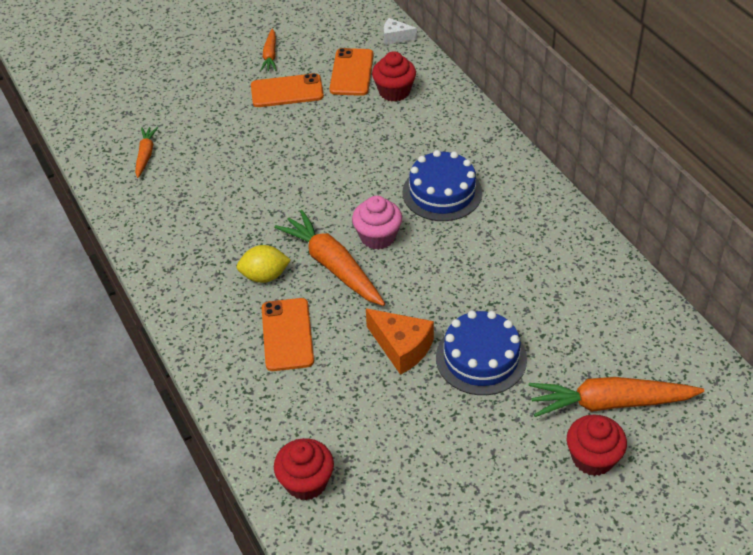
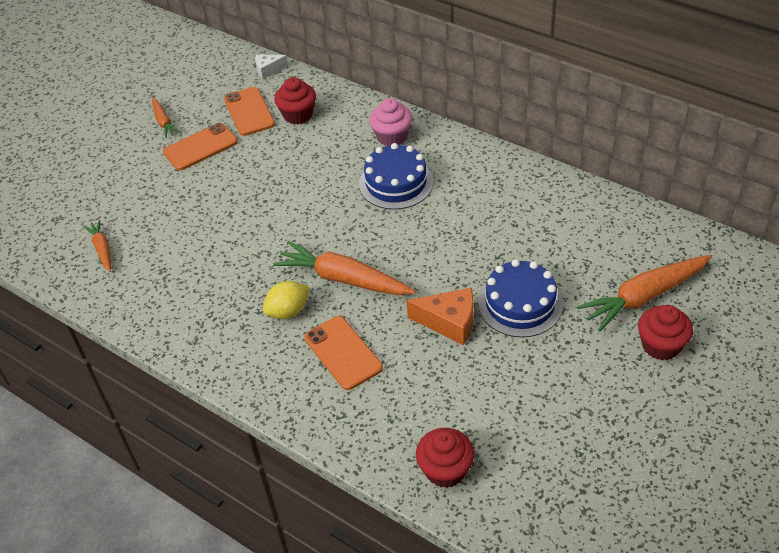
camera: 25 degrees left, 0 degrees up
(377, 237) = (366, 239): pink cupcake -> pink cupcake (392, 136)

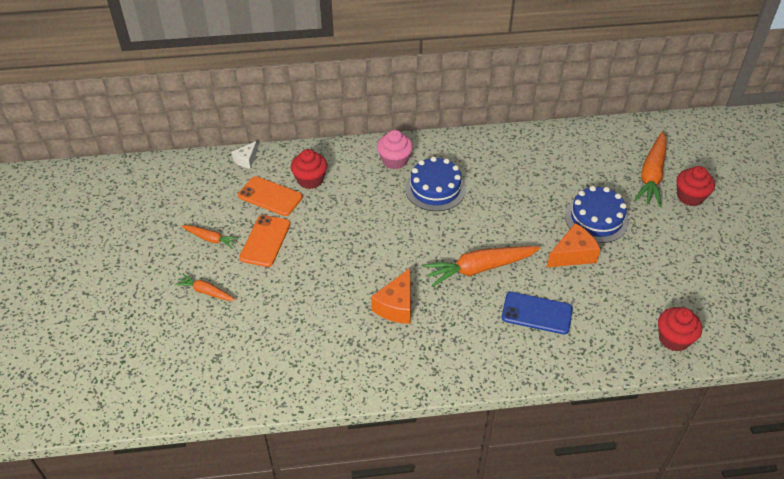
camera: 45 degrees left, 0 degrees up
(102, 249) = (284, 356): orange carrot -> orange carrot (206, 292)
(232, 265) = (396, 306): none -> orange cheese
(288, 311) = (471, 311): yellow lemon -> none
(343, 353) = (537, 313): orange phone -> blue phone

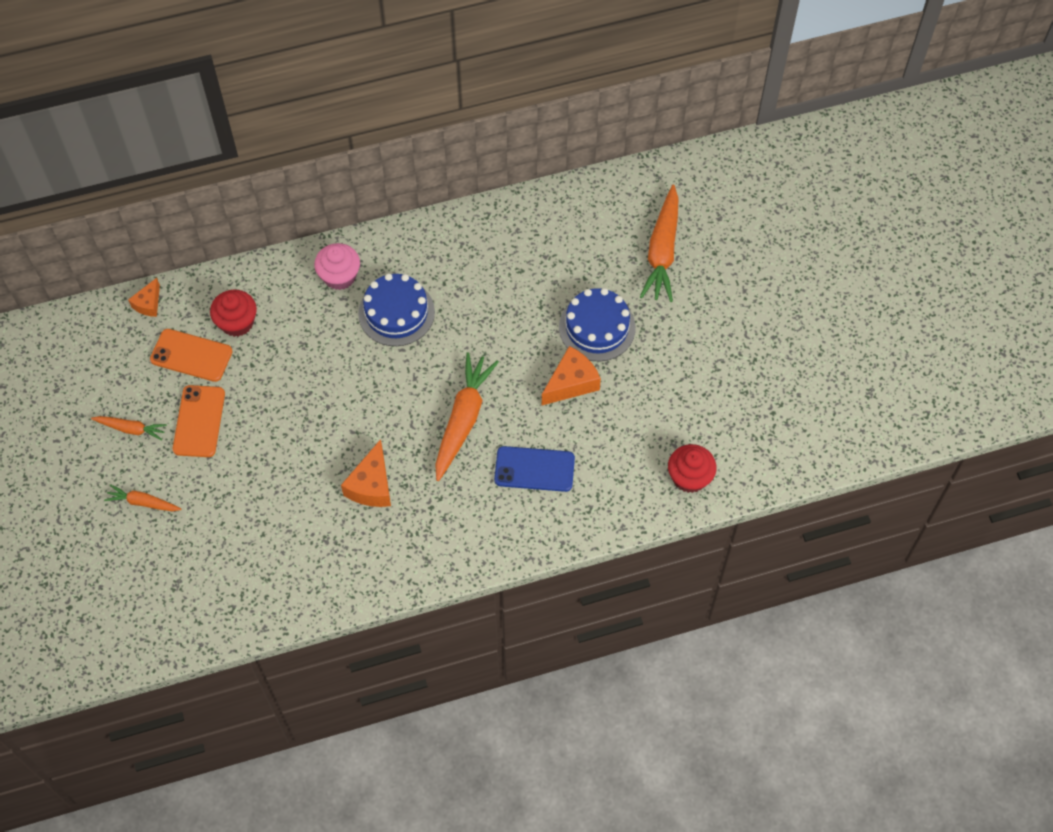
camera: 10 degrees left, 15 degrees up
(246, 160) = (148, 304): white cheese -> orange cheese
(479, 268) = (463, 419): orange carrot -> orange carrot turned 135 degrees clockwise
(690, 197) = (709, 277): red cupcake -> none

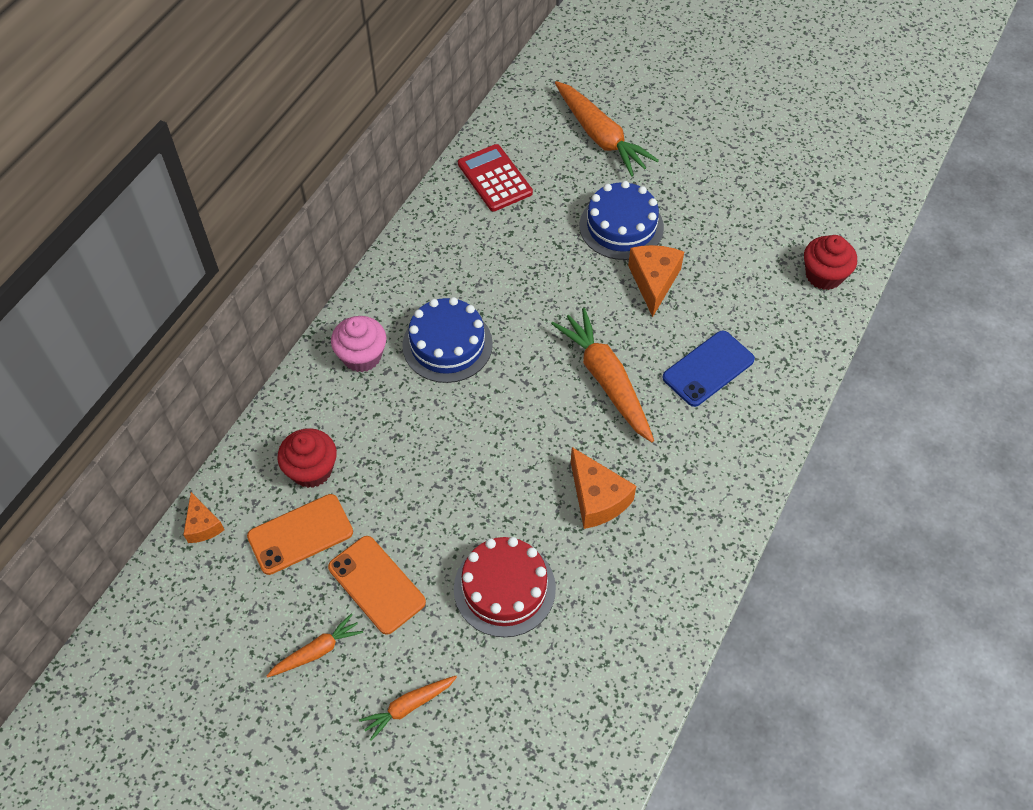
camera: 45 degrees left, 5 degrees down
(262, 487) = (504, 588): none -> red cake
(555, 223) = (495, 178): none -> red calculator

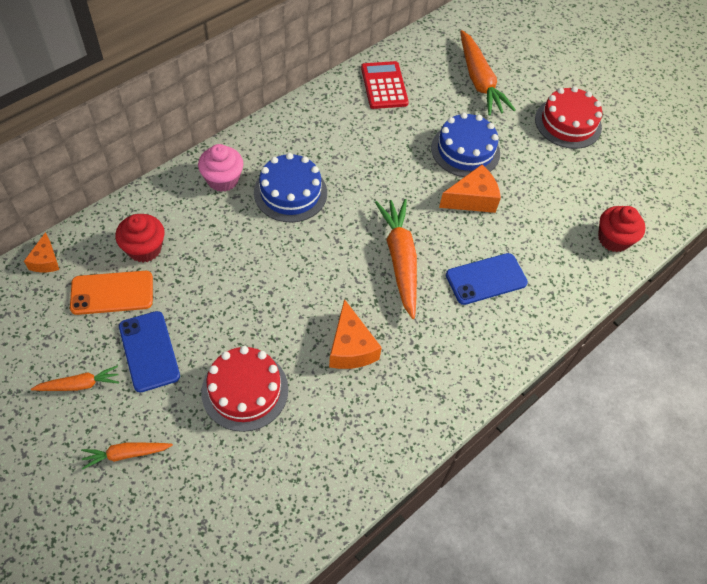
camera: 15 degrees right, 0 degrees up
(376, 584) = (149, 351): orange phone -> blue phone
(653, 281) = (472, 199): orange cheese -> orange cheese turned 45 degrees clockwise
(720, 155) = (568, 123): none -> red cake

